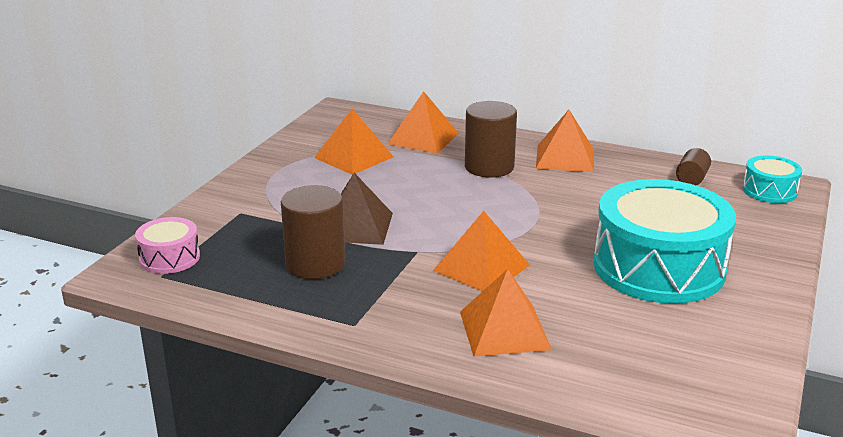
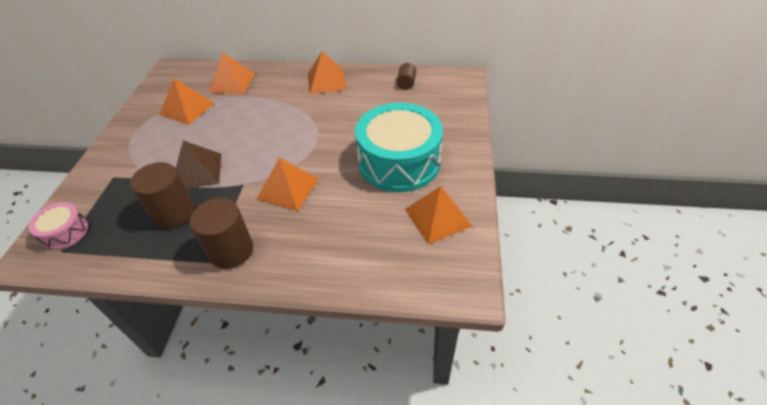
camera: 15 degrees left, 20 degrees up
(489, 167) = (279, 99): brown cylinder -> brown cylinder (231, 250)
(504, 330) = (311, 241): orange pyramid -> orange pyramid (438, 217)
(769, 191) = (453, 83): turquoise drum -> none

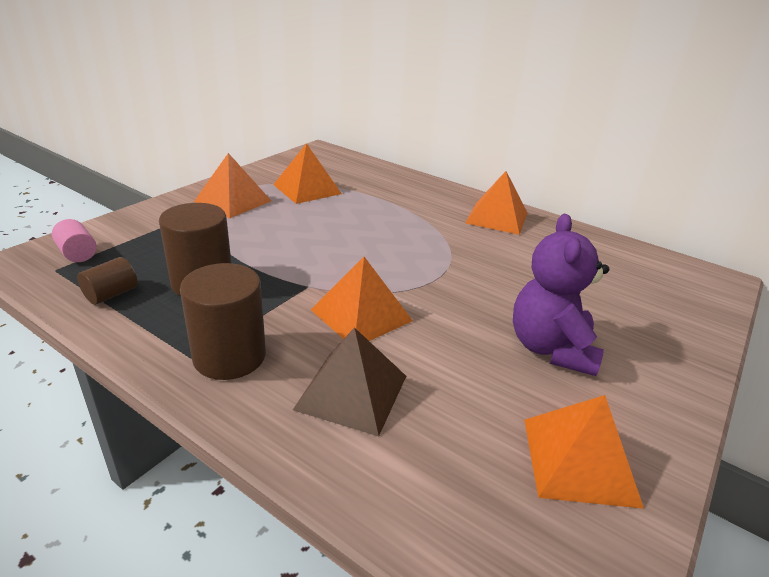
camera: 25 degrees right, 15 degrees down
(65, 232) = (77, 253): pink drum -> pink cylinder
(197, 171) = (266, 251): brown pyramid -> brown pyramid (351, 392)
(232, 82) = (377, 182): orange pyramid -> orange pyramid (233, 201)
(399, 162) = (551, 348): turquoise drum -> purple teddy bear
(406, 83) = (615, 256): brown cylinder -> brown cylinder (111, 294)

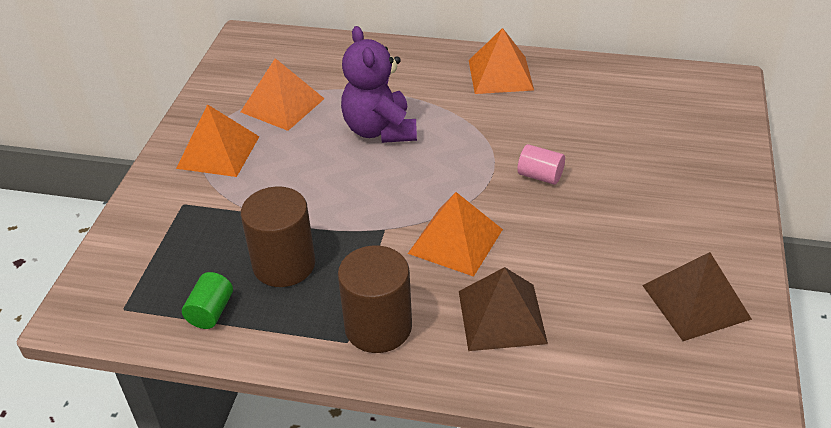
camera: 20 degrees left, 10 degrees up
(77, 253) = (125, 281): pink cylinder -> pink cylinder (540, 176)
(111, 294) = (211, 312): brown cylinder -> green cylinder
(551, 348) = (628, 212): purple teddy bear -> purple teddy bear (380, 130)
(579, 460) = (696, 302): orange pyramid -> brown pyramid

